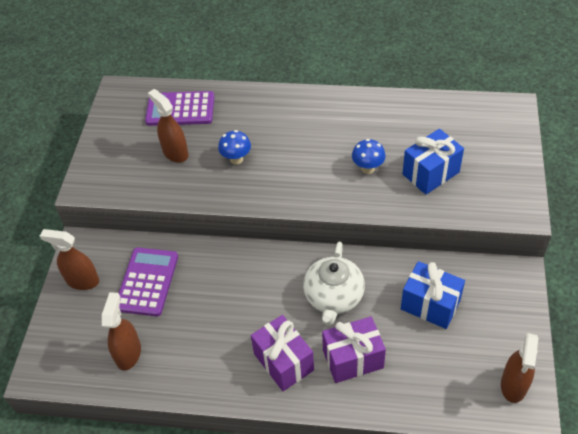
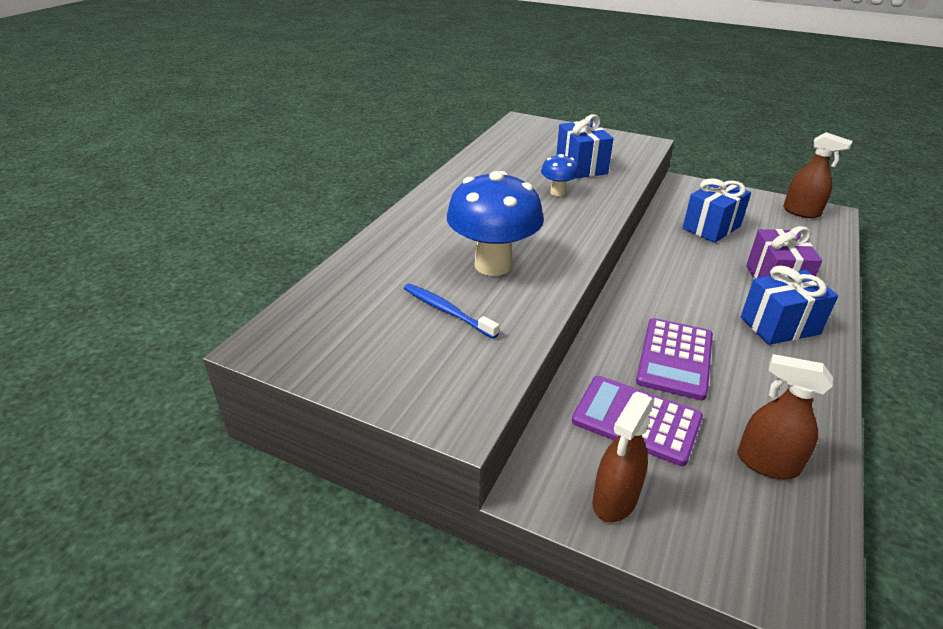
camera: 75 degrees left, 15 degrees down
(175, 153) = (447, 311): brown spray bottle -> blue toothbrush
(180, 109) = (362, 292): purple calculator -> purple calculator (675, 358)
(236, 159) = (493, 265): blue mushroom -> blue mushroom, size x2.06
(283, 362) = (779, 325): purple gift -> blue gift
(333, 297) = (693, 276): white teapot -> none

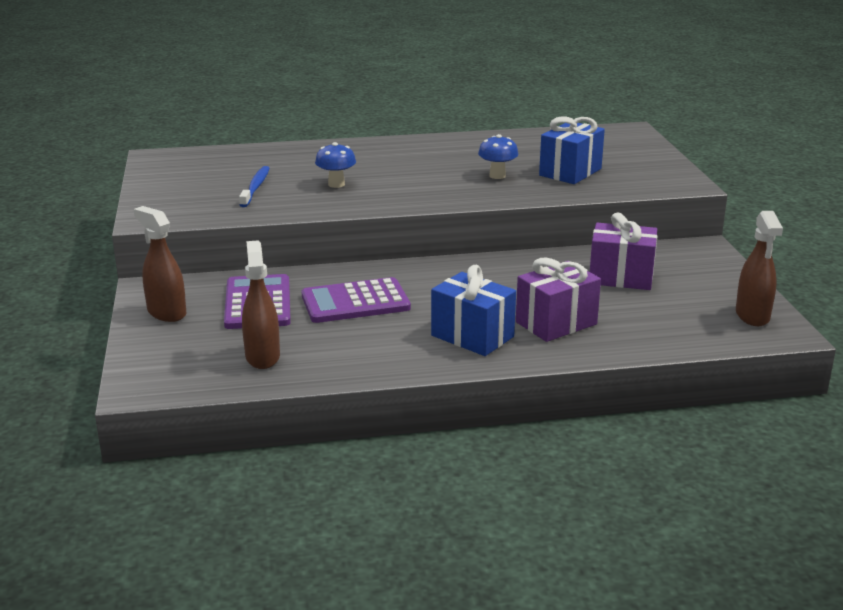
camera: 55 degrees right, 10 degrees down
(493, 265) = (336, 184): blue mushroom -> blue mushroom, size x0.48
(614, 500) = (166, 313): brown spray bottle -> brown spray bottle turned 45 degrees clockwise
(711, 227) = (621, 277): blue gift -> purple gift

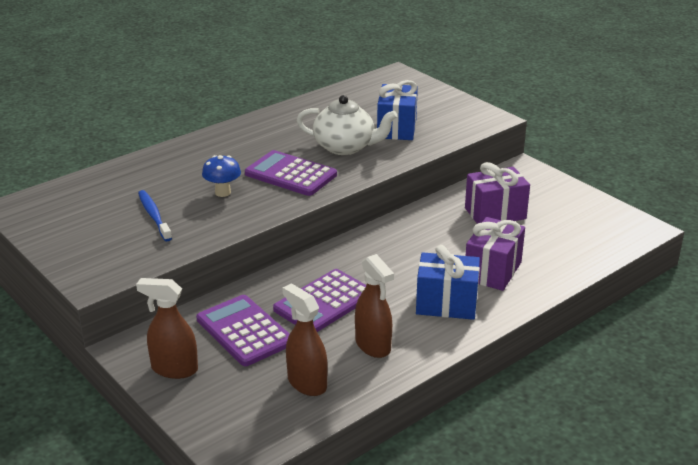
camera: 30 degrees left, 5 degrees up
(416, 185) = (290, 174): none -> purple calculator
(497, 176) = (345, 147): blue mushroom -> white teapot
(752, 316) = (611, 220): brown spray bottle -> brown spray bottle (373, 345)

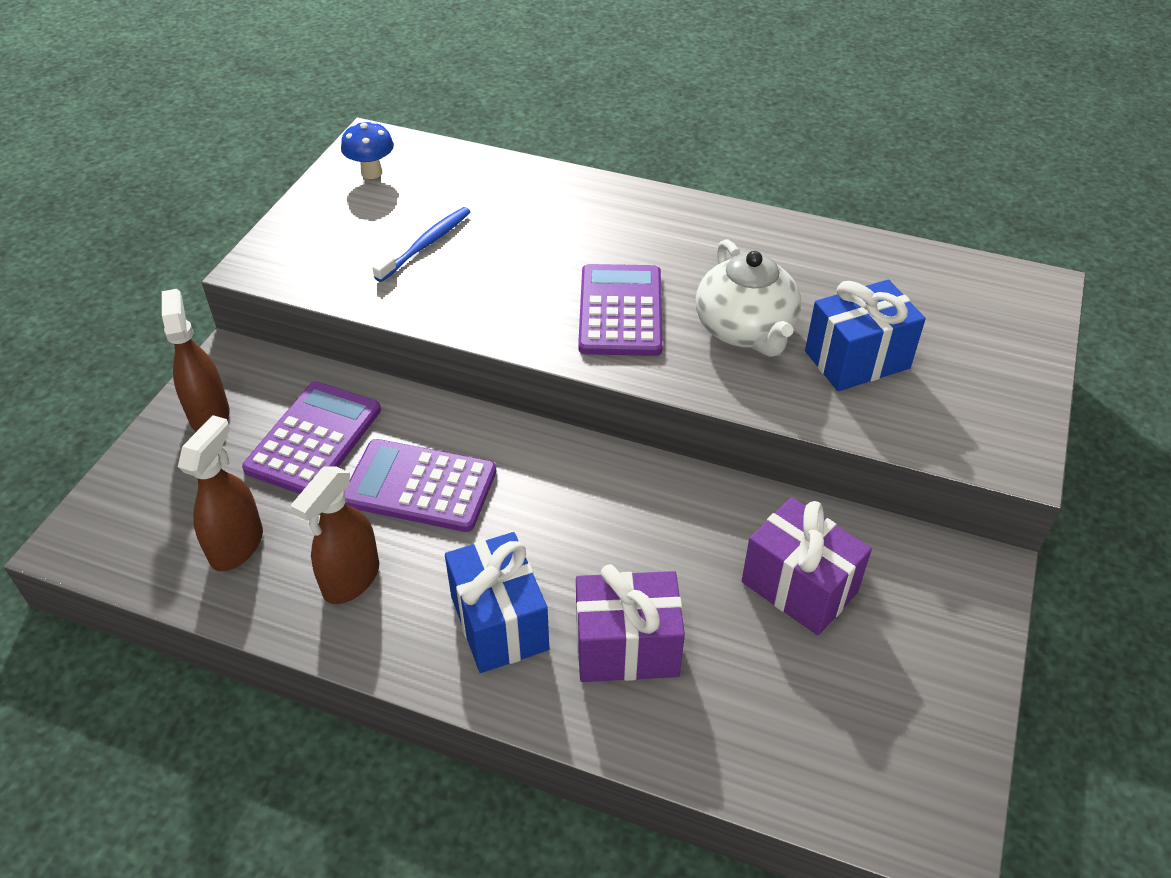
camera: 60 degrees right, 15 degrees up
(223, 192) = (523, 273): blue mushroom -> blue mushroom (371, 173)

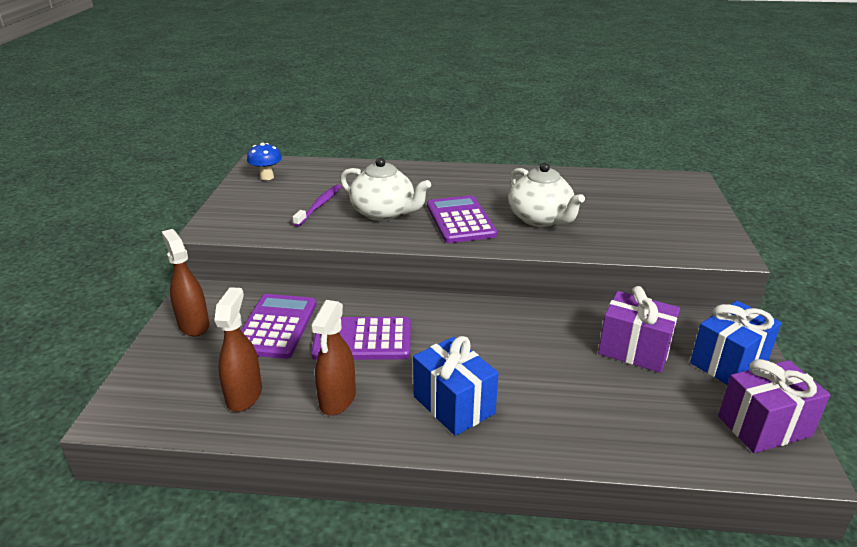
camera: 15 degrees left, 15 degrees down
(426, 244) = (319, 205): blue toothbrush -> purple toothbrush
(513, 276) = (384, 213): none -> white teapot
(626, 647) = (546, 402): purple gift -> purple gift (764, 426)
(857, 360) = (613, 223): blue gift -> blue gift (729, 362)

